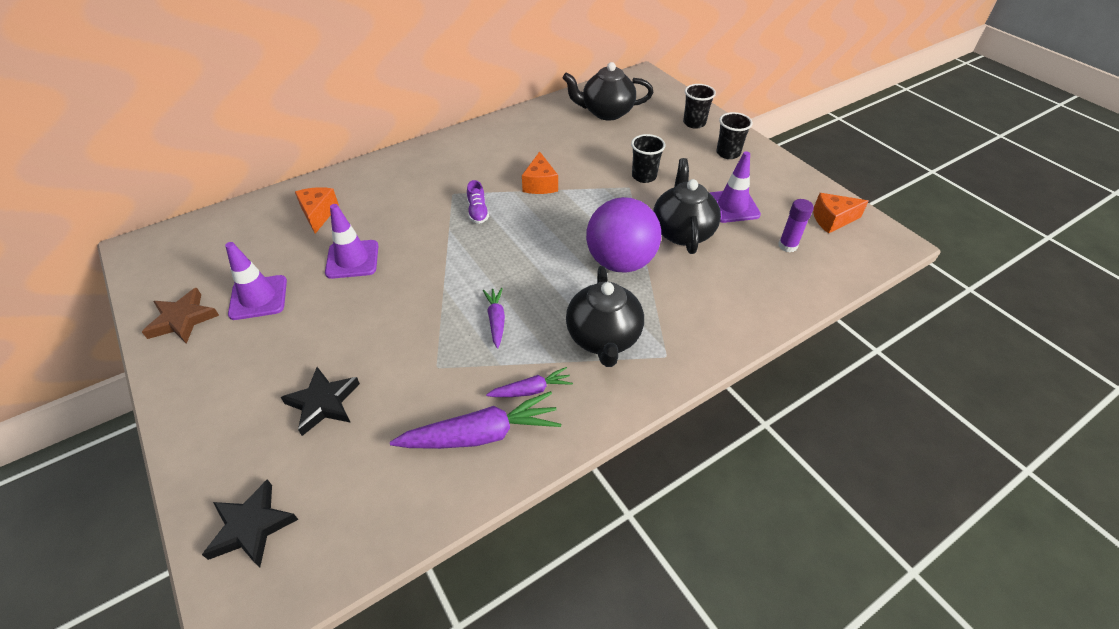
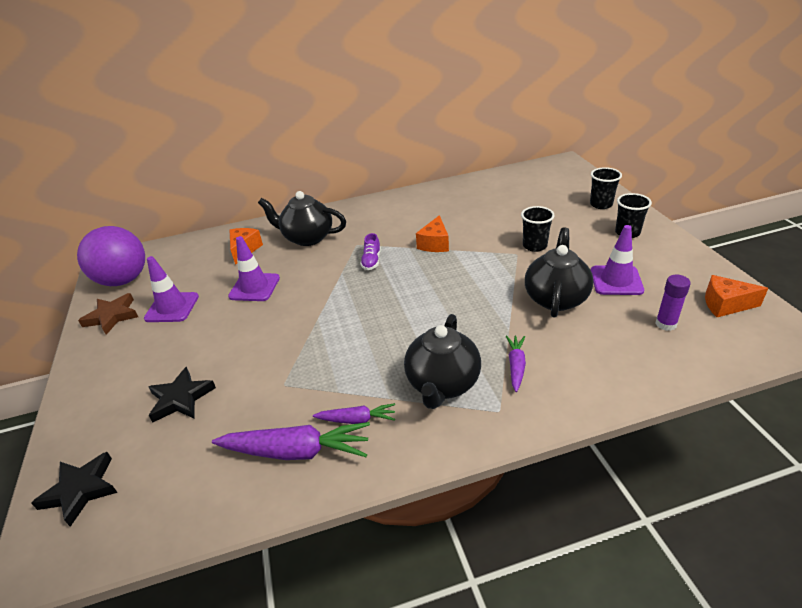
camera: 20 degrees right, 10 degrees down
(496, 320) = (350, 353): purple carrot -> purple carrot (516, 366)
(606, 112) = (518, 190): black teapot -> black teapot (307, 238)
(620, 262) = (484, 318): purple ball -> purple ball (124, 280)

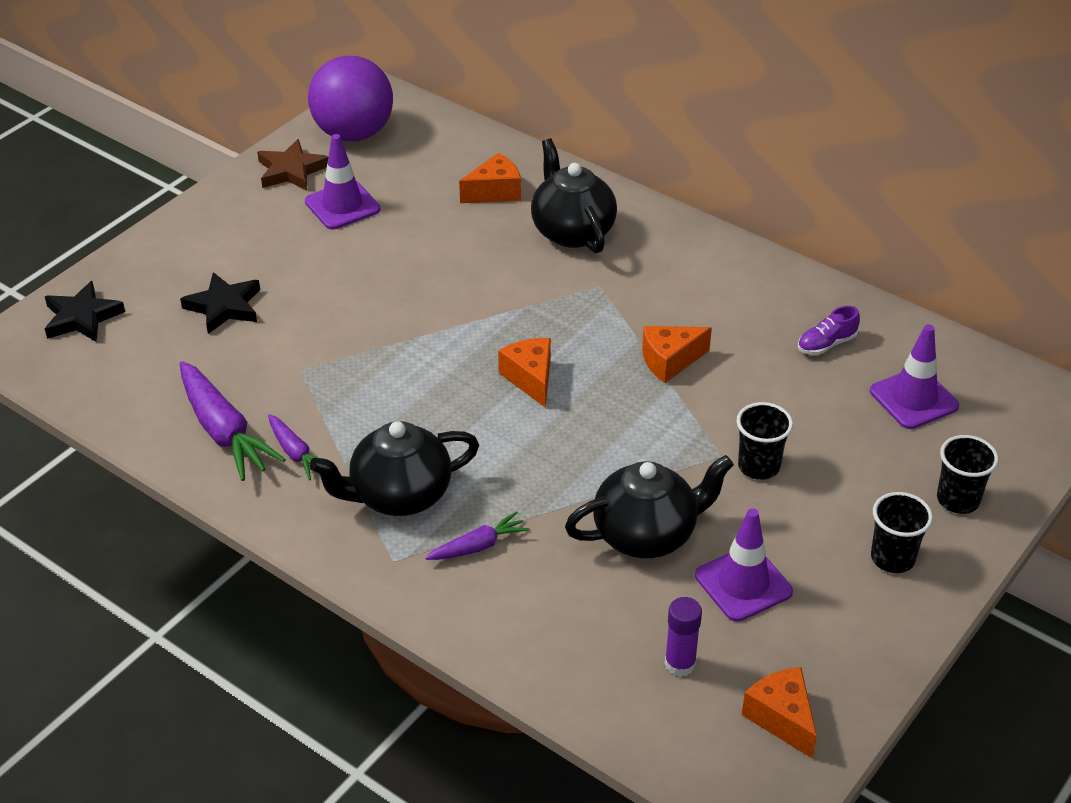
camera: 50 degrees right, 5 degrees up
(254, 287) = (432, 248): purple traffic cone -> purple traffic cone (913, 399)
(371, 261) = (574, 320): purple shoe -> purple shoe (826, 344)
(398, 292) = (530, 378): none -> orange cheese

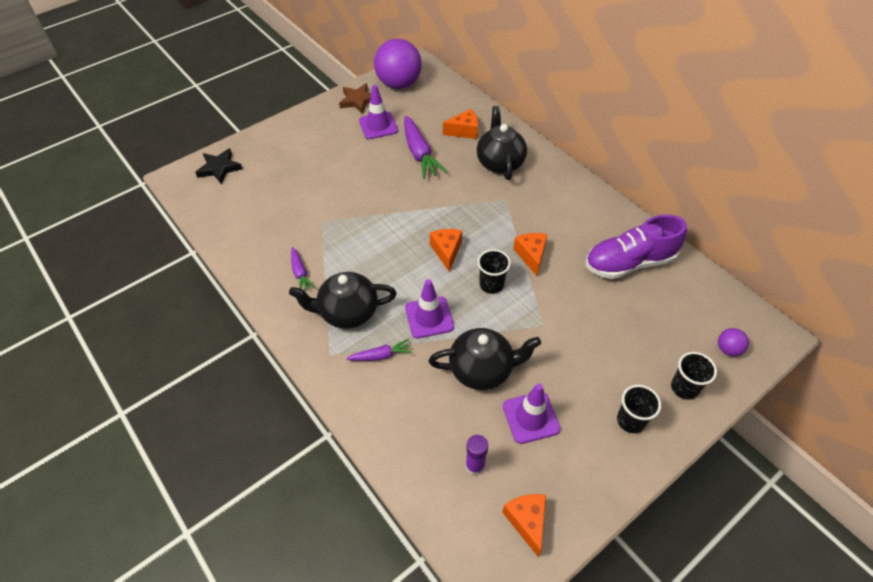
camera: 15 degrees right, 10 degrees up
(224, 307) = (294, 175): black star -> none
(224, 431) = (267, 251): purple carrot -> purple carrot (419, 153)
(670, 361) = (531, 256): orange cheese -> orange cheese turned 90 degrees clockwise
(758, 466) = (564, 337): black cup -> black cup (491, 285)
(826, 344) = (629, 263): purple shoe -> purple shoe, size x2.30
(913, 399) = (674, 310): purple traffic cone -> purple traffic cone (429, 317)
(1006, 436) = (728, 349): none -> purple ball

